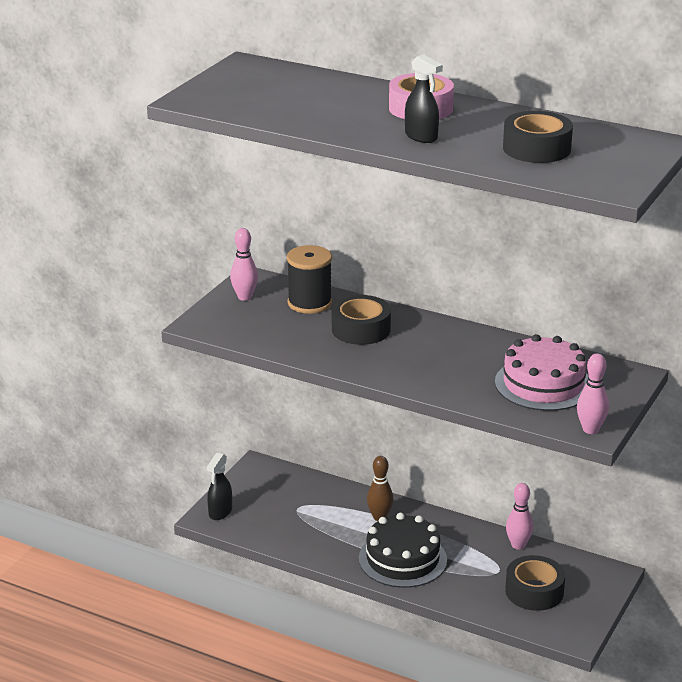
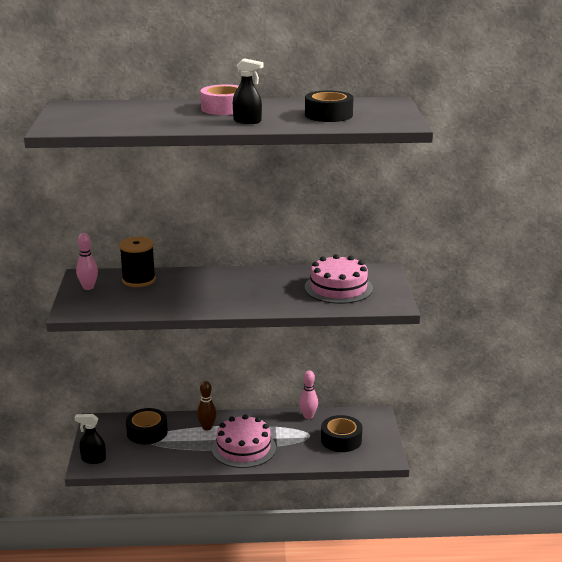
camera: 30 degrees left, 5 degrees down
(220, 512) = (93, 459): black spray bottle -> black spray bottle turned 105 degrees clockwise
(361, 329) = (190, 287): black tape -> black tape (147, 432)
(402, 559) = (243, 448): black cake -> pink cake
(590, 429) = (393, 305): pink bowling pin -> none

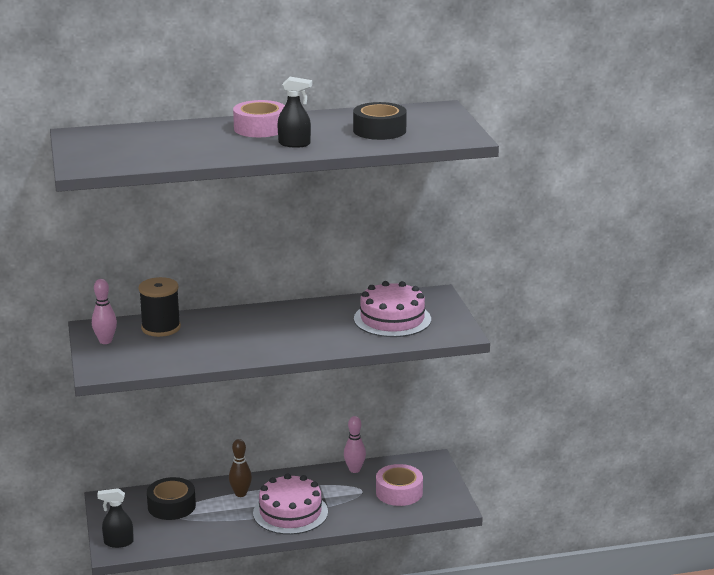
camera: 10 degrees left, 0 degrees up
(341, 440) = (399, 492): black tape -> pink tape

